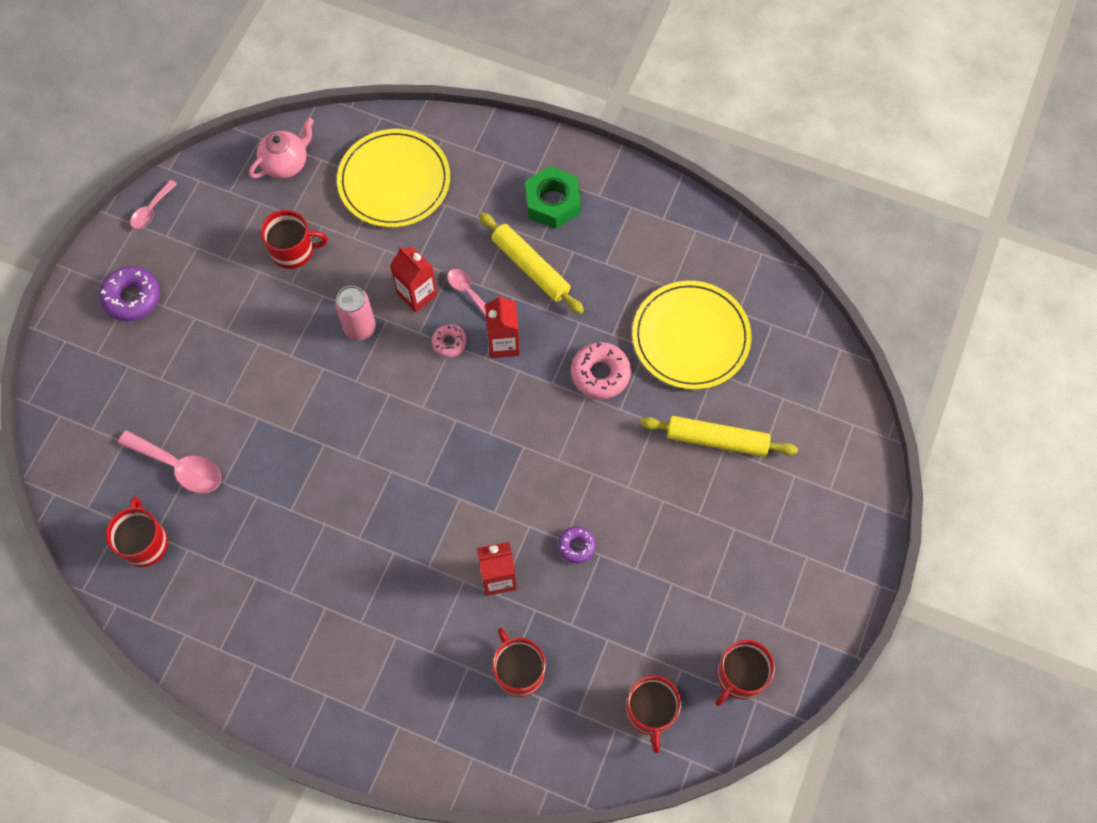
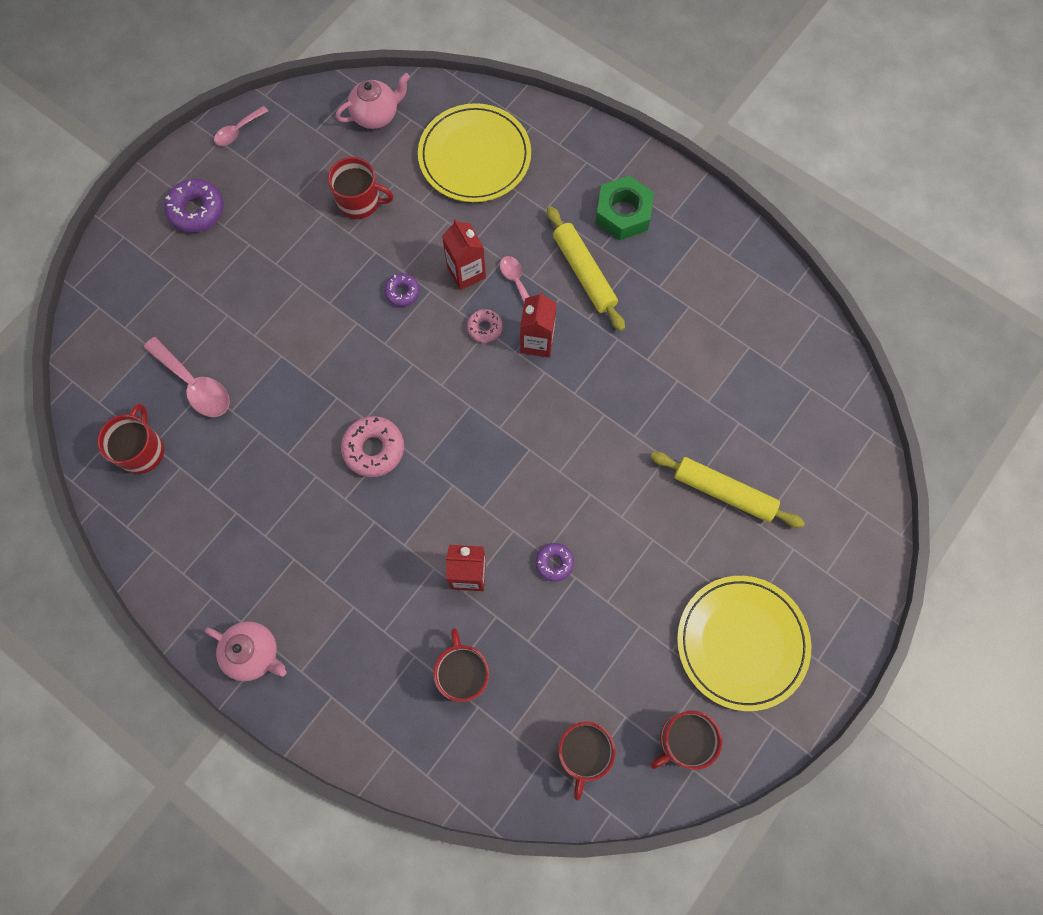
camera: 15 degrees right, 5 degrees up
(312, 706) = (254, 653): none -> pink teapot
(360, 328) = (402, 292): pink can -> purple donut
(600, 374) = (624, 396): pink donut -> pink donut (374, 449)
(691, 337) = (725, 381): yellow plate -> yellow plate (742, 642)

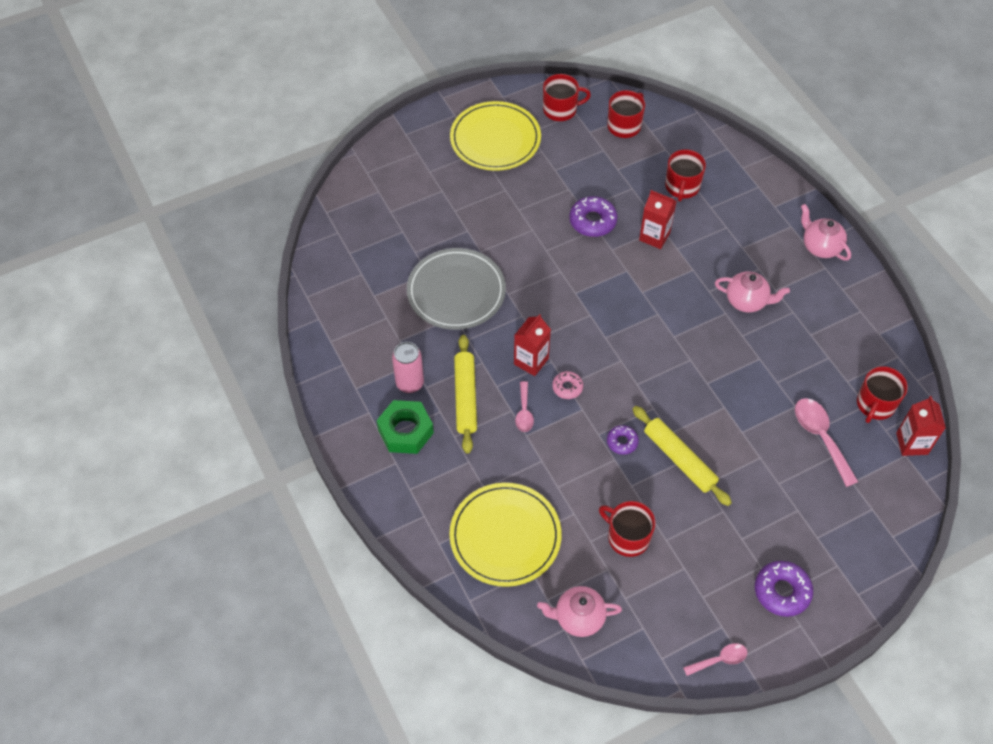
camera: 155 degrees left, 15 degrees down
(324, 526) = (747, 301): none -> pink teapot
(374, 449) = (691, 336): pink donut -> none
(466, 272) = (561, 436): red carton -> red carton (912, 443)
(554, 563) = (592, 221): purple donut -> purple donut, size x1.68
(649, 263) = (410, 383): none -> pink can
(663, 391) = (456, 291): none -> grey plate
(723, 492) = (454, 217): yellow rolling pin -> yellow rolling pin (679, 459)

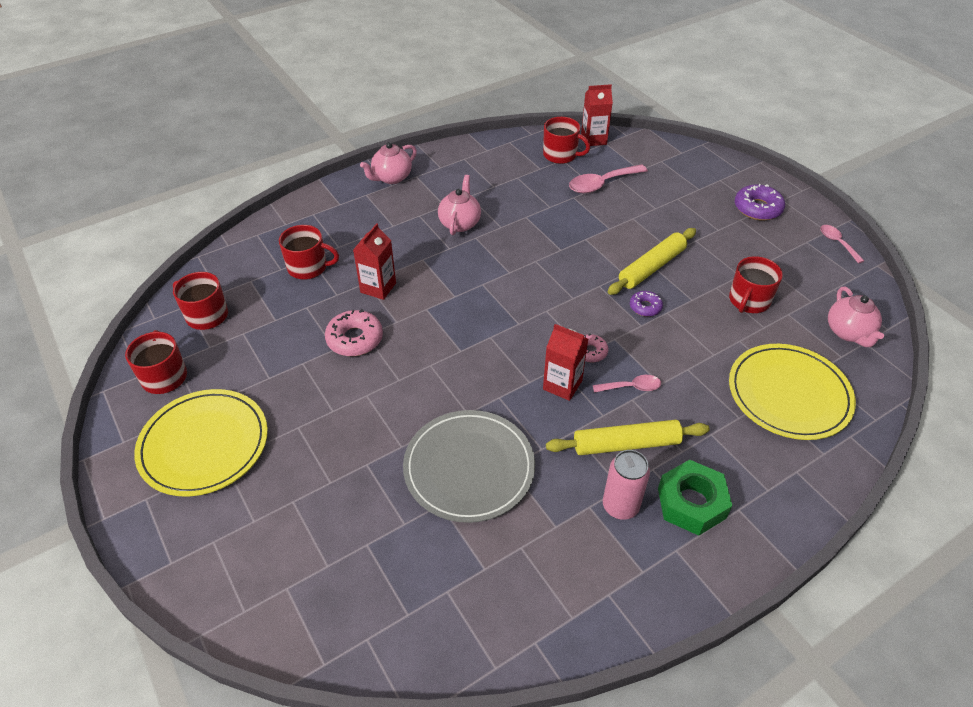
camera: 95 degrees left, 10 degrees down
(592, 221) = (355, 339): purple donut -> pink donut

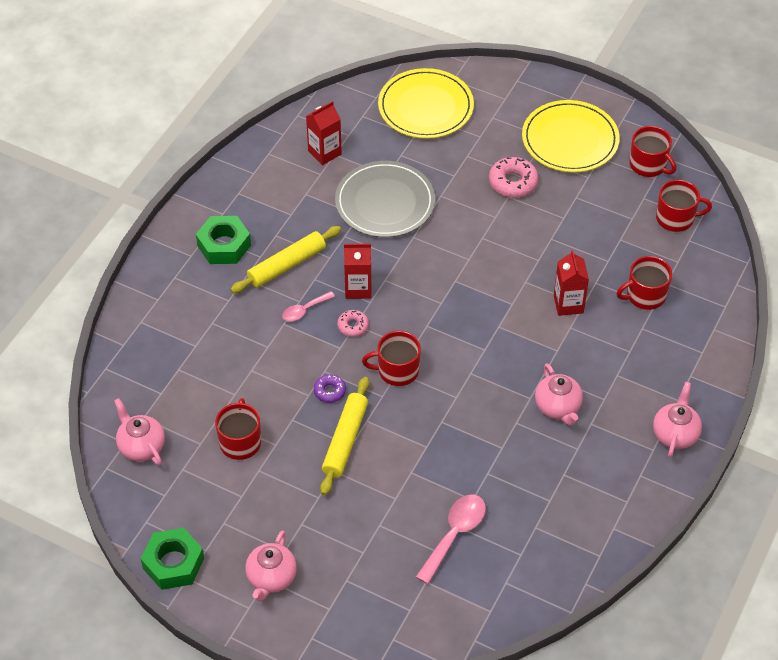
camera: 150 degrees right, 5 degrees up
(355, 339) = (543, 252): pink donut -> pink donut (513, 182)
(561, 155) = (527, 561): red mug -> red mug (397, 370)
(593, 139) = (508, 610): red carton -> red carton (324, 152)
(620, 506) = (270, 223): pink can -> none
(757, 208) = (271, 578): purple donut -> pink teapot
(789, 394) = (179, 360): yellow plate -> yellow plate (425, 107)
(837, 243) = (173, 563): pink spoon -> green nut

